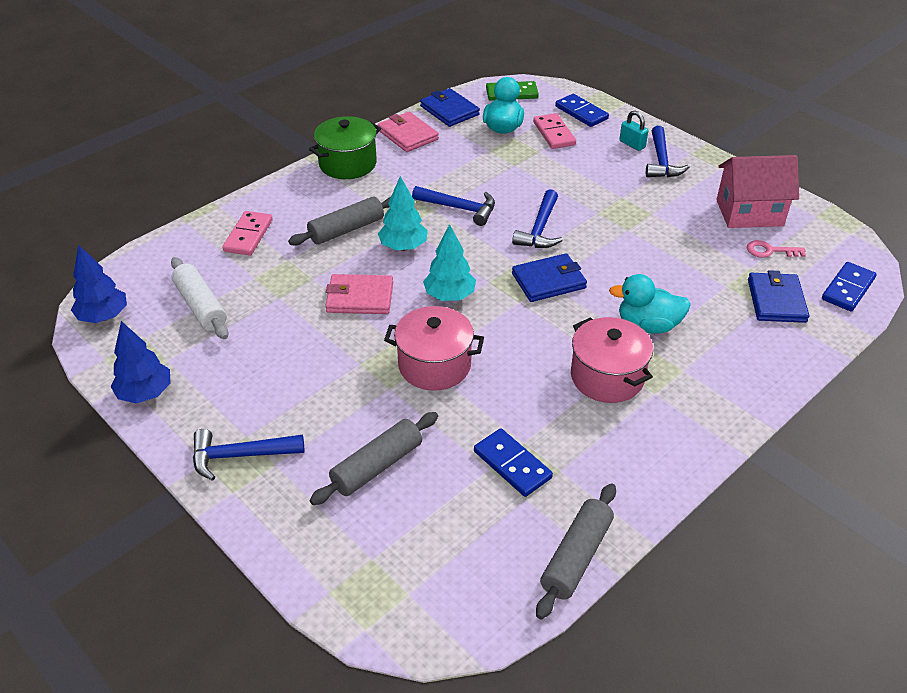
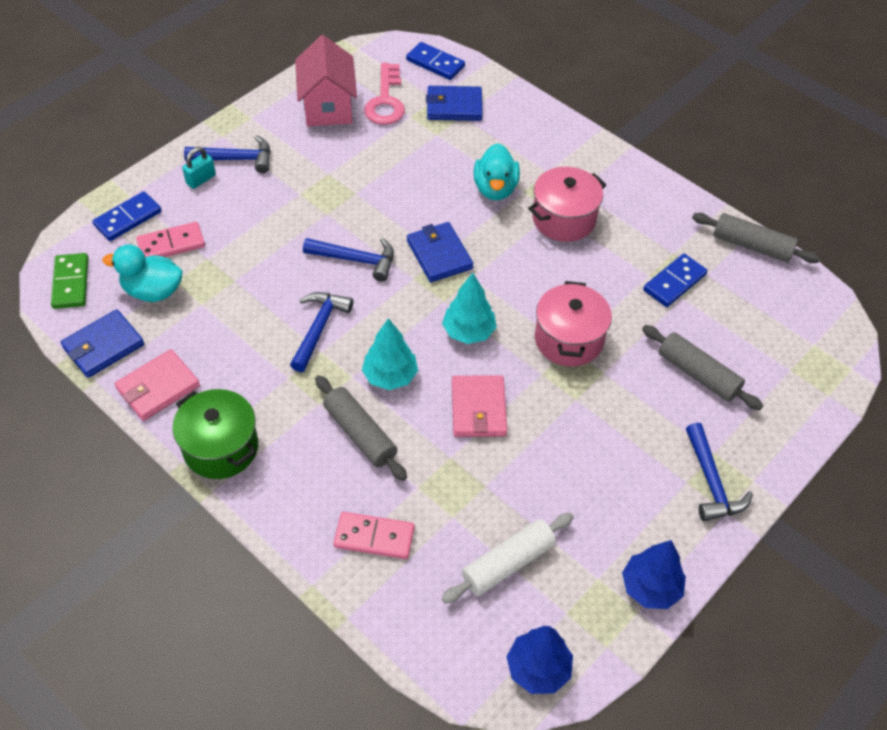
camera: 95 degrees left, 10 degrees up
(770, 251) = (385, 101): pink key -> pink key, size x1.71

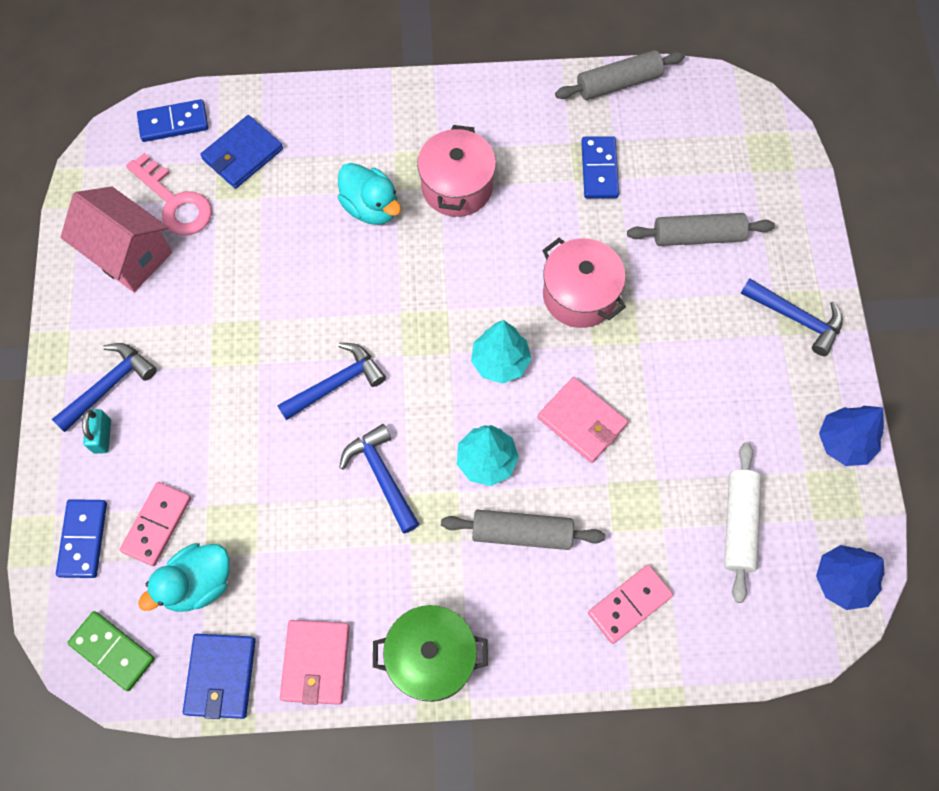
camera: 45 degrees left, 15 degrees up
(439, 254) = (397, 313): blue wallet -> none

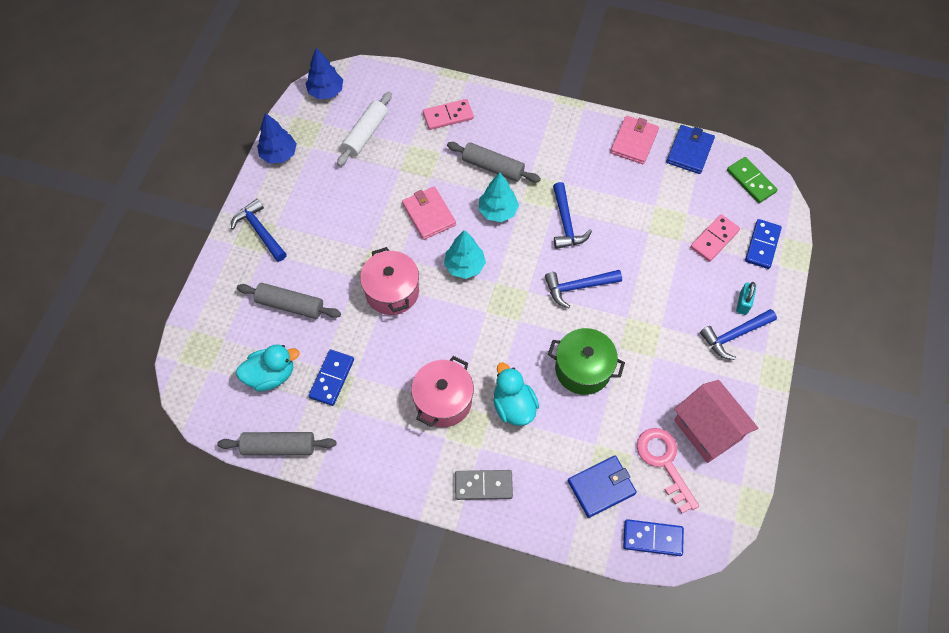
camera: 160 degrees left, 5 degrees down
(198, 583) = (694, 200): turquoise duck -> turquoise duck (271, 375)
(376, 115) = (483, 485): none -> grey domino
(431, 658) = (568, 125): green pot -> green pot (583, 369)

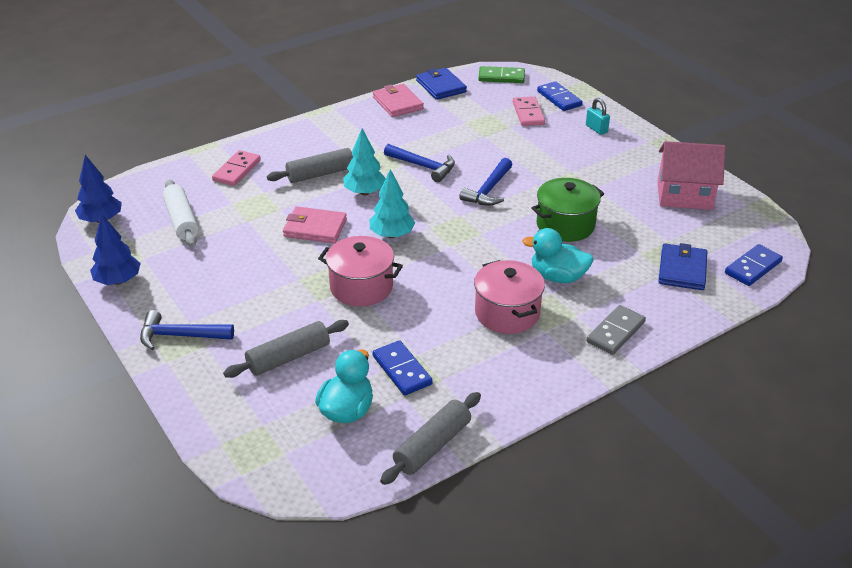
camera: 50 degrees left, 25 degrees down
(664, 463) = (692, 229): pink key -> none
(734, 335) = (618, 145): blue hammer -> none

